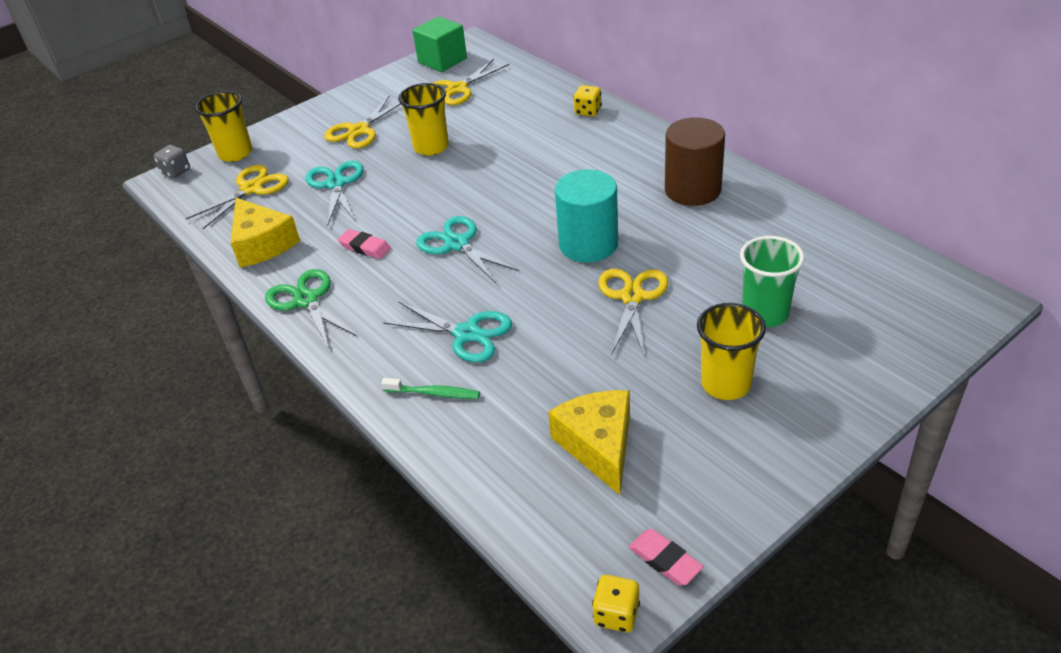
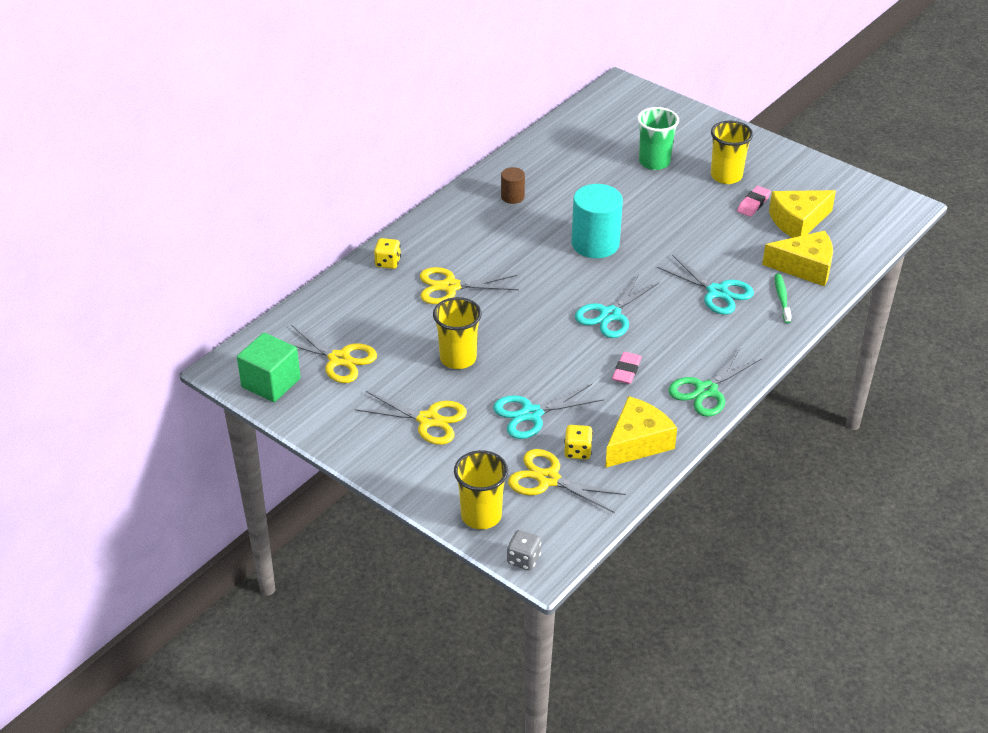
camera: 105 degrees left, 0 degrees up
(466, 334) = (717, 292): turquoise scissors -> turquoise scissors turned 120 degrees clockwise
(490, 431) = (805, 267): none -> yellow cheese
(616, 614) = (909, 206): yellow dice -> yellow dice (577, 451)
(632, 297) = (653, 218): yellow scissors -> yellow scissors (450, 286)
(665, 560) = (868, 192): pink eraser -> pink eraser (753, 204)
(692, 190) = (512, 197): brown cylinder -> brown cylinder, size x0.51

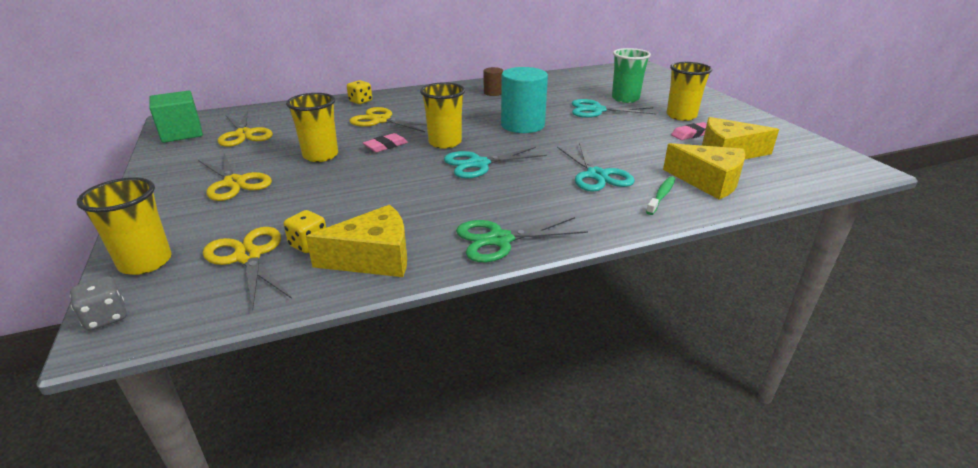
camera: 30 degrees right, 10 degrees down
(531, 414) = (316, 204): turquoise scissors -> turquoise scissors (597, 110)
(550, 297) = (445, 143): none -> yellow cup
(626, 370) = (442, 201): pink eraser -> pink eraser (386, 146)

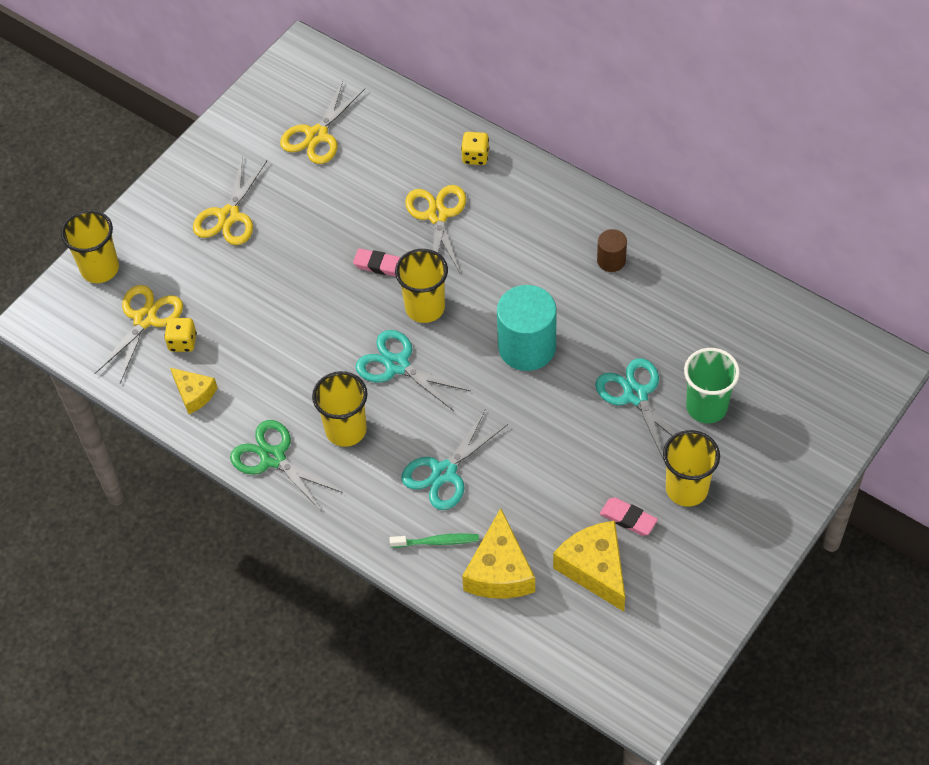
camera: 60 degrees right, 25 degrees up
(106, 317) = (43, 305): grey dice -> none
(182, 133) = (282, 88): green cube -> none
(320, 155) = (320, 232): yellow cup -> yellow cup (346, 430)
(373, 258) = (194, 394): yellow cheese -> yellow cheese, size x0.60

